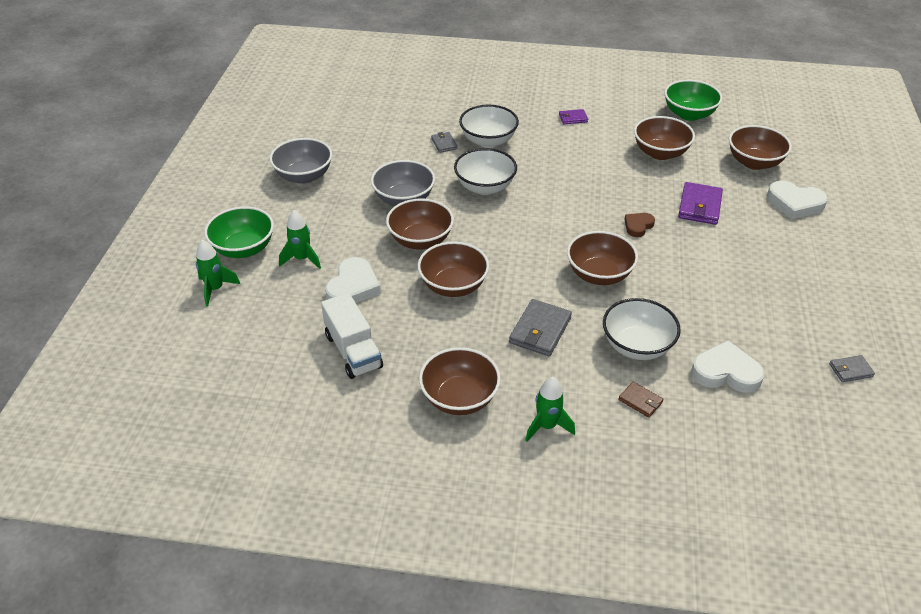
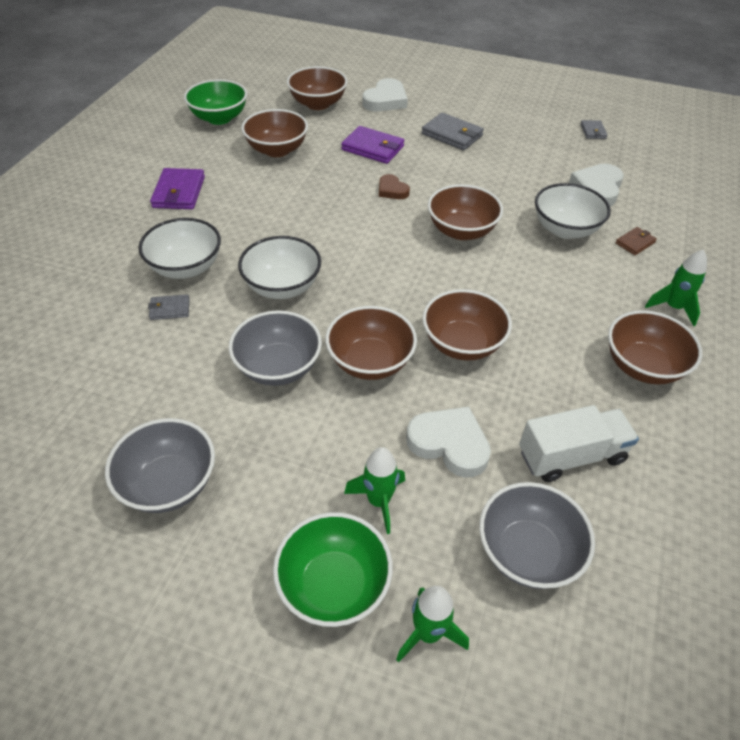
camera: 80 degrees left, 5 degrees up
(271, 329) = (527, 552): none -> grey bowl
(540, 330) = (541, 287): grey wallet -> grey wallet (452, 135)
(573, 118) = (179, 192): purple wallet -> purple wallet, size x1.79

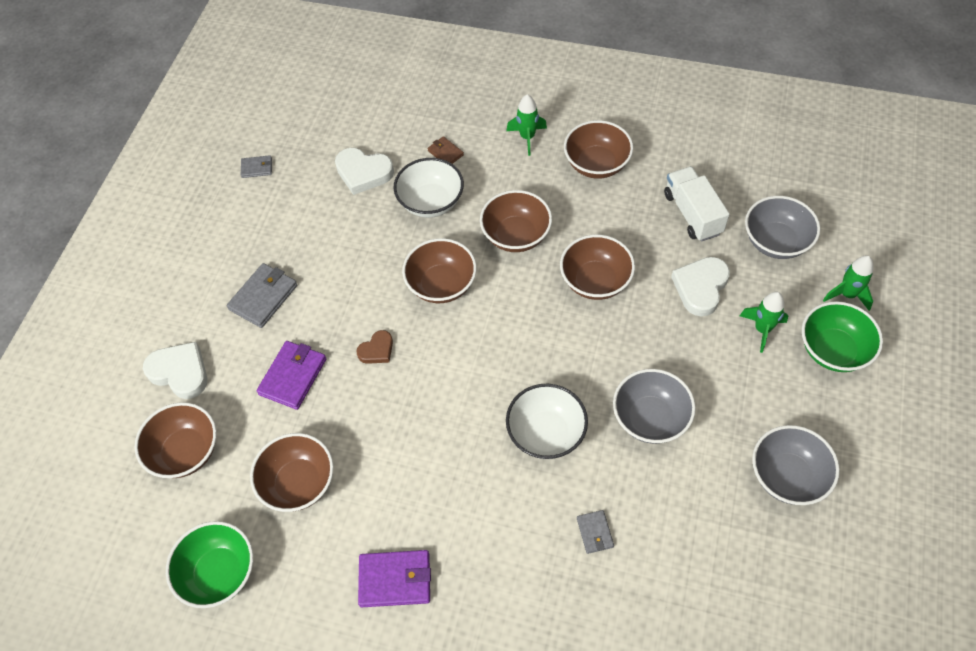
camera: 90 degrees left, 10 degrees up
(186, 267) = (530, 534): white bowl -> none
(370, 362) = (629, 347): brown bowl -> brown bowl (516, 235)

